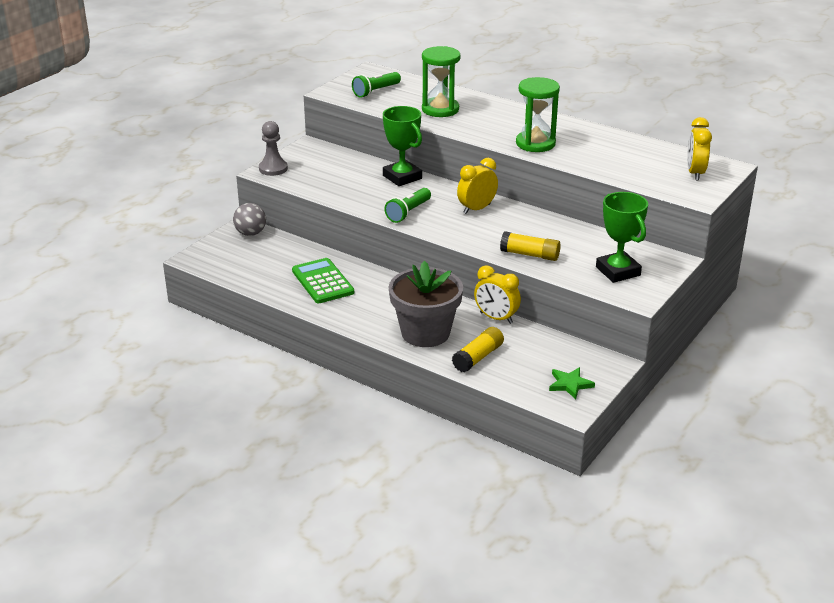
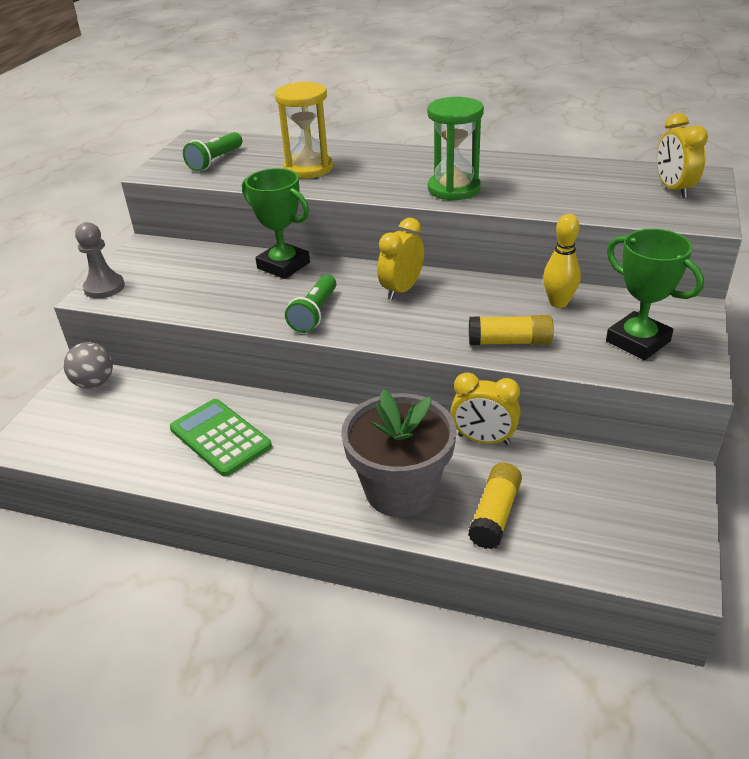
camera: 15 degrees left, 5 degrees up
(440, 109) = (308, 168): green hourglass -> yellow hourglass
(570, 384) = (647, 529): green star -> none
(581, 238) = (558, 303): none -> yellow bowling pin

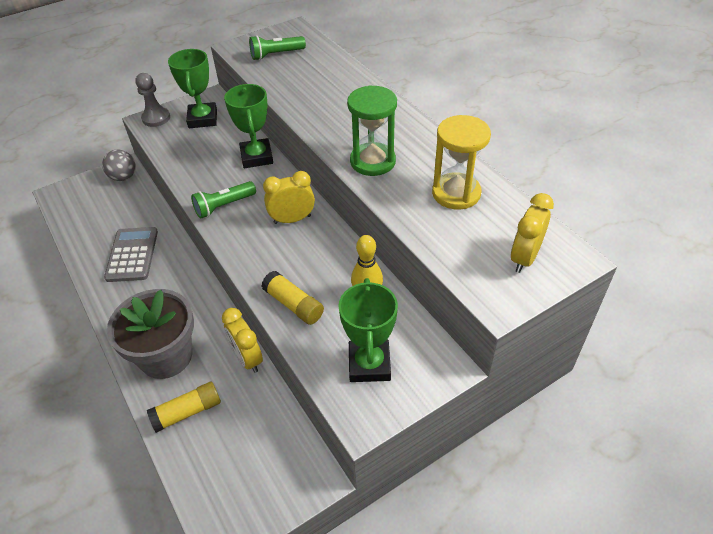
camera: 40 degrees right, 10 degrees up
(167, 265) = (203, 119): none -> green trophy
(220, 438) = (132, 255): green calculator -> grey calculator
(308, 168) = (316, 90): yellow hourglass -> yellow hourglass (456, 193)

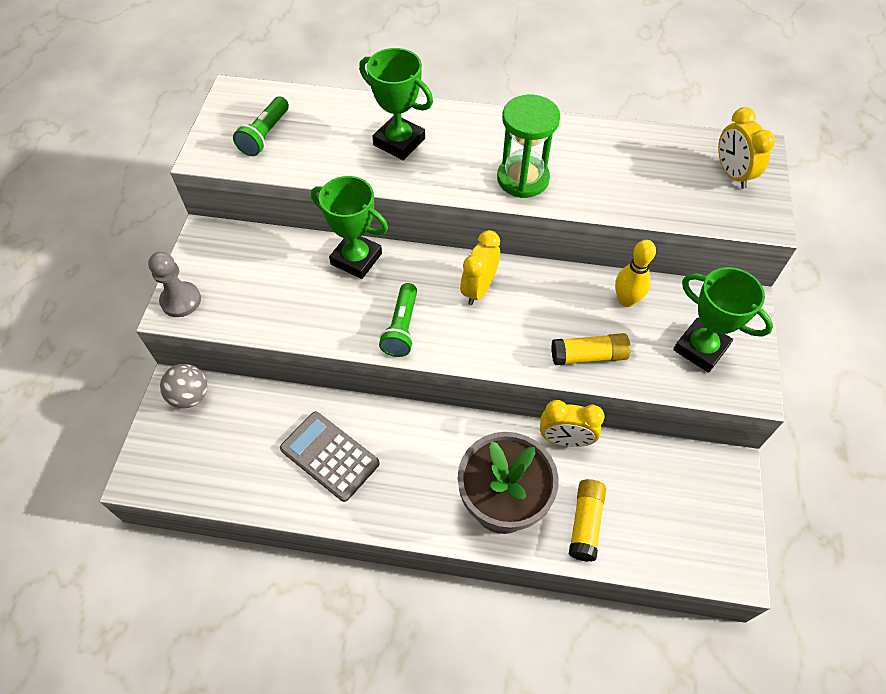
camera: 50 degrees left, 10 degrees up
(203, 119) = (236, 263): green trophy -> green trophy (399, 142)
(456, 193) = (621, 158): yellow hourglass -> none

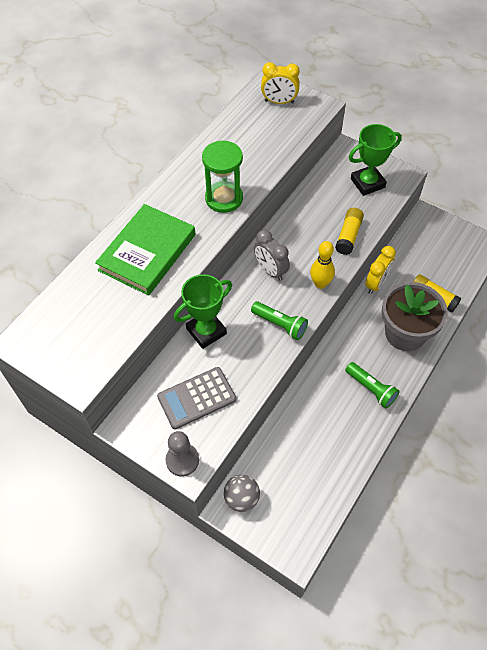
camera: 65 degrees left, 0 degrees up
(265, 135) = (84, 333): green flashlight -> green flashlight (371, 389)
(329, 456) = (333, 419): grey calculator -> grey calculator (196, 398)
(399, 142) = (147, 252): green trophy -> green book
(478, 289) = (270, 270): yellow clock -> grey clock
(626, 300) = (318, 201): yellow bowling pin -> yellow bowling pin (320, 283)

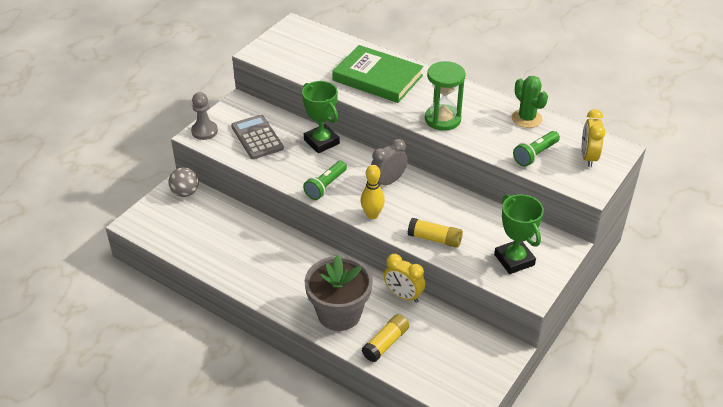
camera: 90 degrees right, 15 degrees down
(223, 136) = (526, 119): none -> green cactus
(371, 389) = (276, 281): green flashlight -> green flashlight (535, 155)

